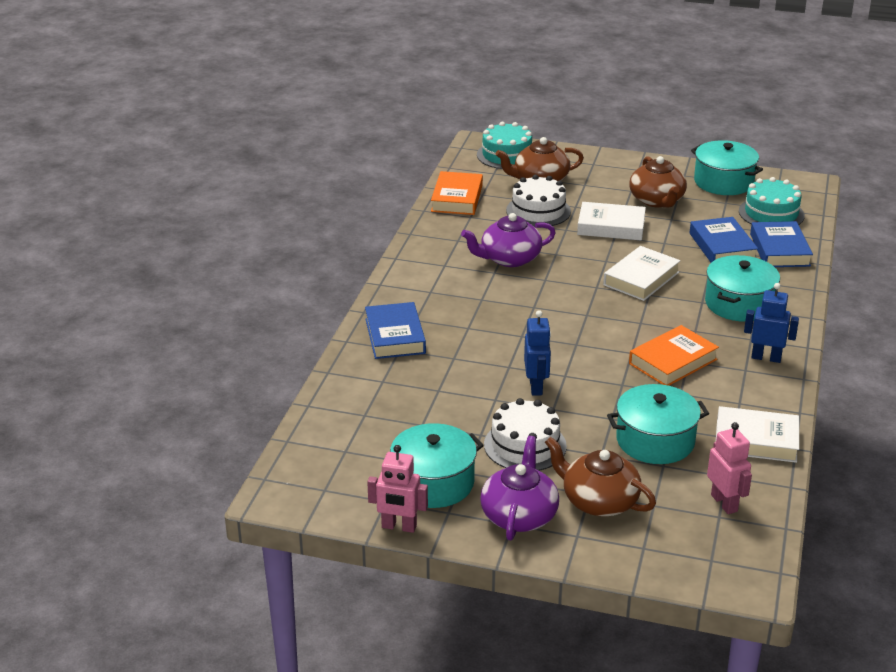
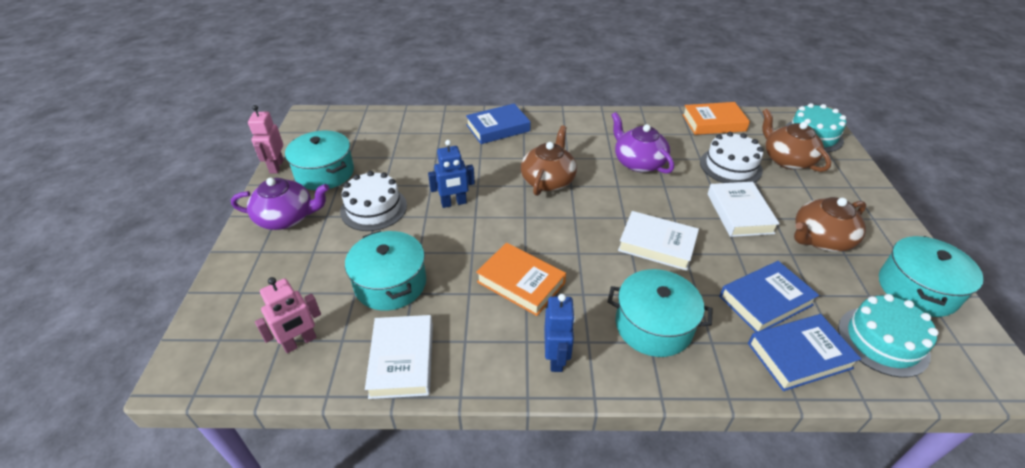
camera: 75 degrees right, 10 degrees up
(598, 501) = (303, 258): brown teapot -> brown teapot (548, 180)

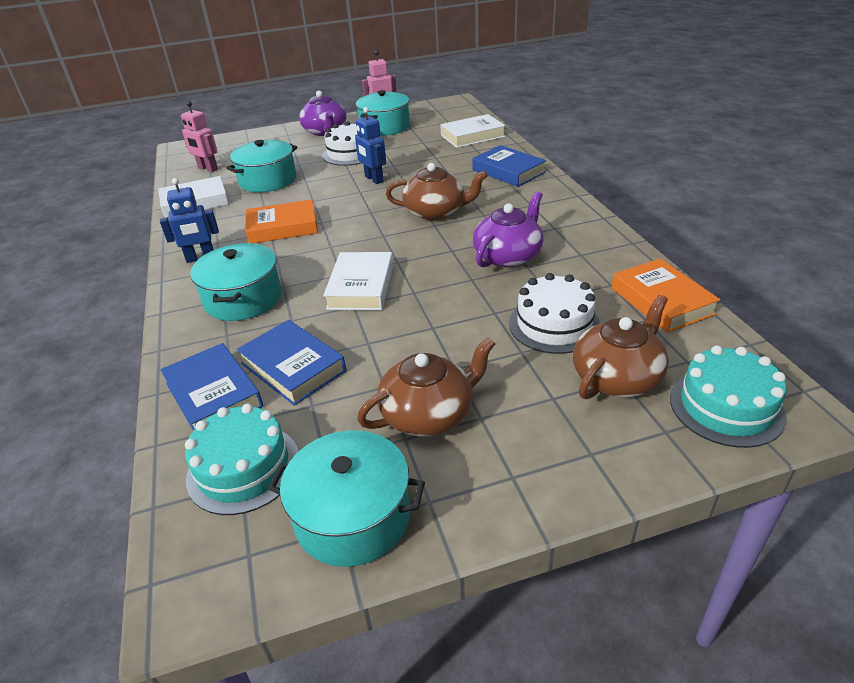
camera: 75 degrees right, 5 degrees down
(521, 282) = (283, 227): orange book -> orange book turned 60 degrees clockwise
(739, 213) = (449, 339): white book -> white book (472, 136)
(820, 239) = (428, 413): brown teapot -> brown teapot turned 105 degrees clockwise

